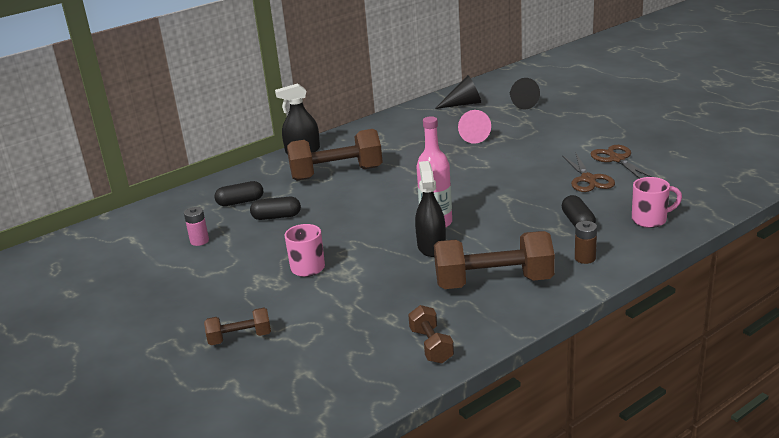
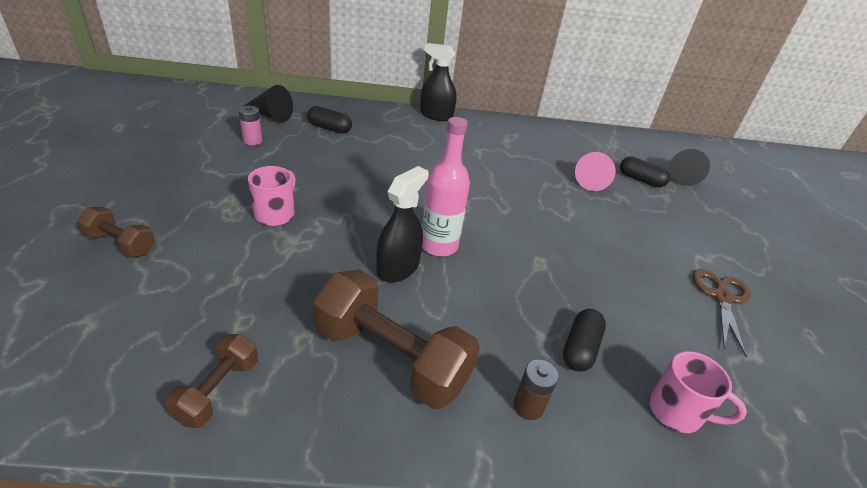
camera: 30 degrees right, 10 degrees up
(276, 217) = (331, 155): black capsule -> black capsule (640, 180)
(336, 173) = (431, 147): brown dumbbell -> none
(463, 104) = (624, 148): black cone -> black cone (270, 115)
(588, 179) = (657, 301): brown scissors -> none

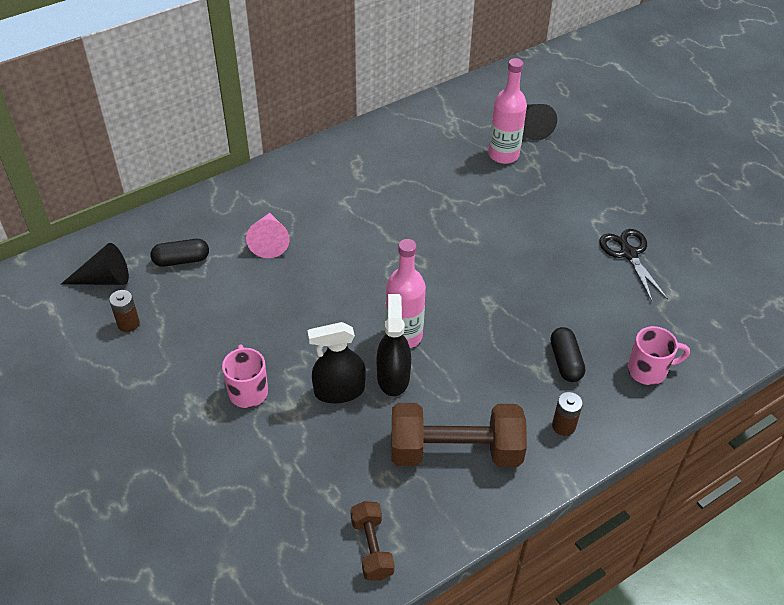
camera: 30 degrees left, 10 degrees up
(121, 244) = (161, 501): brown dumbbell -> none
(252, 141) = (128, 324): pink battery -> brown battery
(436, 115) = (263, 176): black spray bottle -> black spray bottle (339, 391)
(593, 180) = (466, 181): pink cone -> pink cone (269, 241)
(640, 180) = (503, 155): black capsule -> pink bottle
(721, 297) = (629, 254): brown scissors -> black scissors

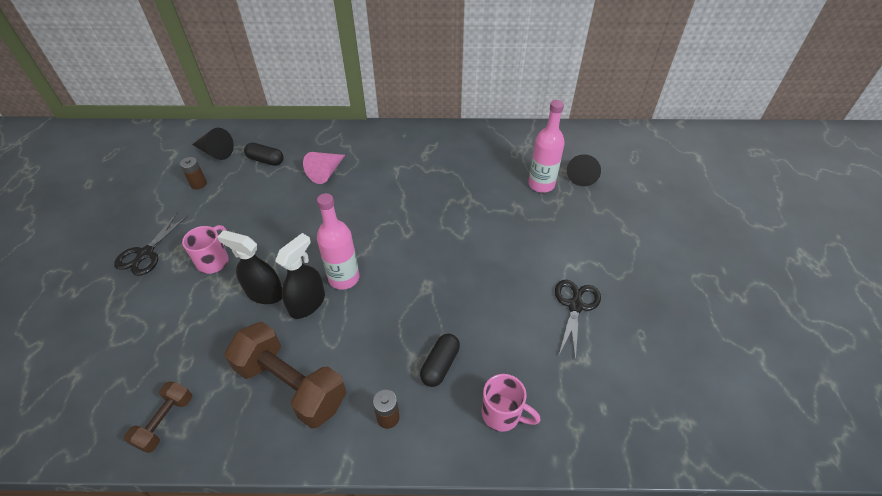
camera: 35 degrees right, 0 degrees up
(157, 425) = (146, 253): none -> black scissors

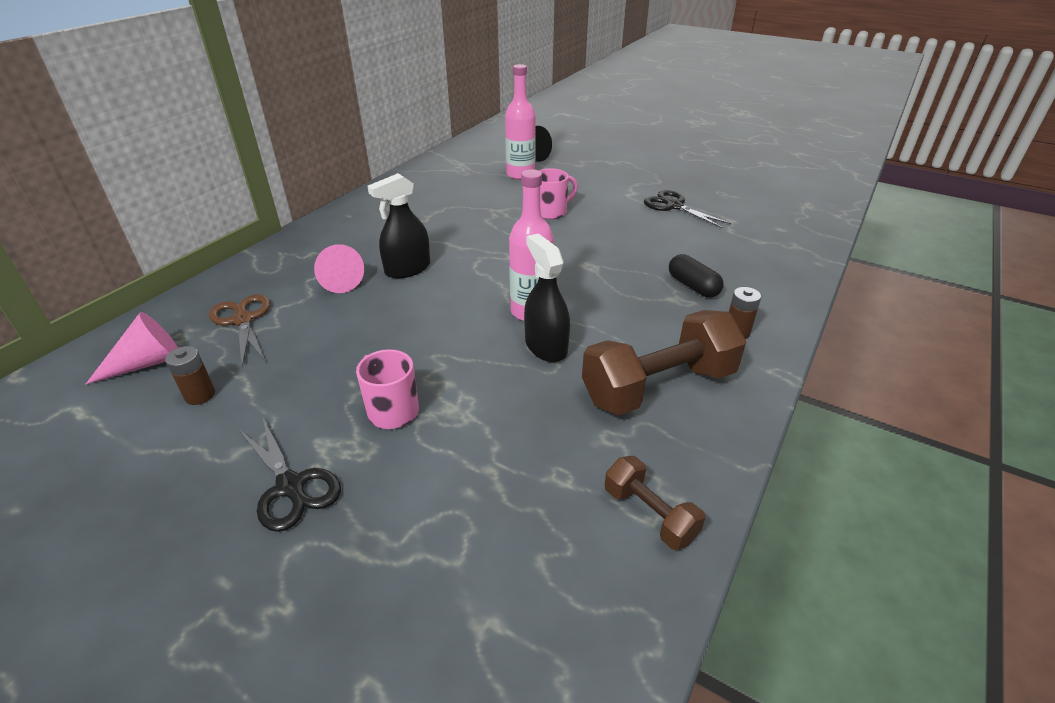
camera: 60 degrees left, 10 degrees down
(215, 152) = (148, 363): black cone -> pink cone
(264, 293) = (498, 376): black spray bottle -> black spray bottle (408, 269)
(266, 160) = (243, 320): black capsule -> brown scissors
(502, 414) = (764, 272): pink mug -> pink mug (551, 212)

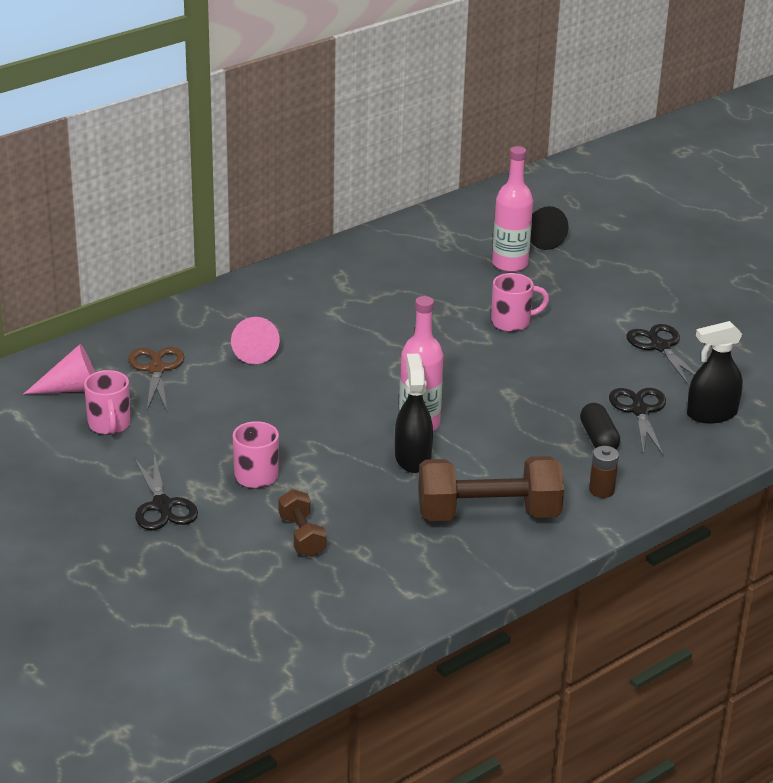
camera: 20 degrees right, 5 degrees down
(200, 395) = (109, 425): brown battery -> pink mug
(408, 269) = (324, 354): black spray bottle -> black spray bottle (711, 414)
(649, 514) = (411, 591): brown dumbbell -> brown dumbbell (302, 536)
(703, 255) = (639, 411): none -> black scissors

